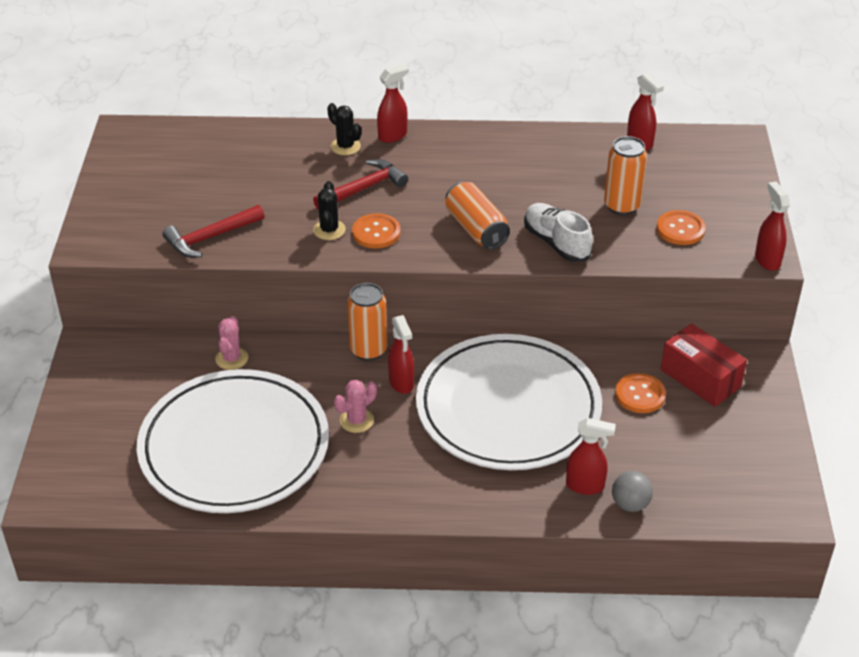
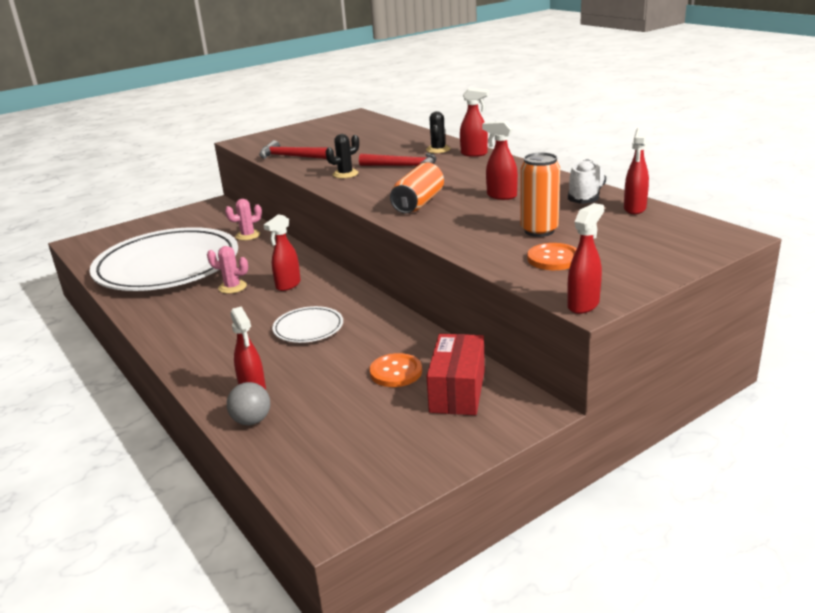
camera: 55 degrees right, 15 degrees down
(368, 350) = (307, 264): orange can -> none
(376, 232) = (364, 184): orange button -> none
(508, 408) = (308, 328): white plate -> white plate, size x0.41
(523, 181) = (501, 196): none -> red spray bottle
(556, 243) = (449, 228): white shoe -> white shoe (586, 196)

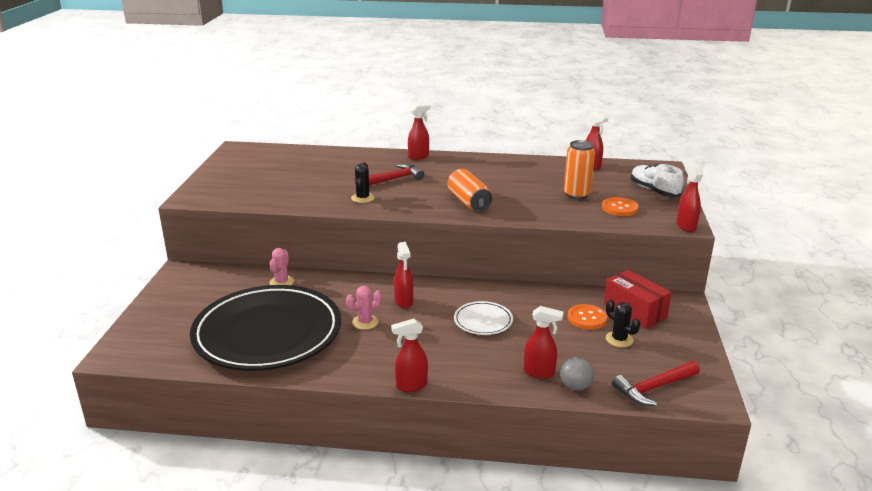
camera: 50 degrees left, 0 degrees up
(167, 266) = (267, 333): white plate -> black plate
(290, 157) = (277, 198): red hammer -> red hammer (654, 388)
(438, 149) = (385, 160): black cactus -> black cactus (619, 339)
(501, 196) = (506, 180): red spray bottle -> red spray bottle (411, 385)
(586, 196) = (551, 166): white shoe -> white shoe (654, 191)

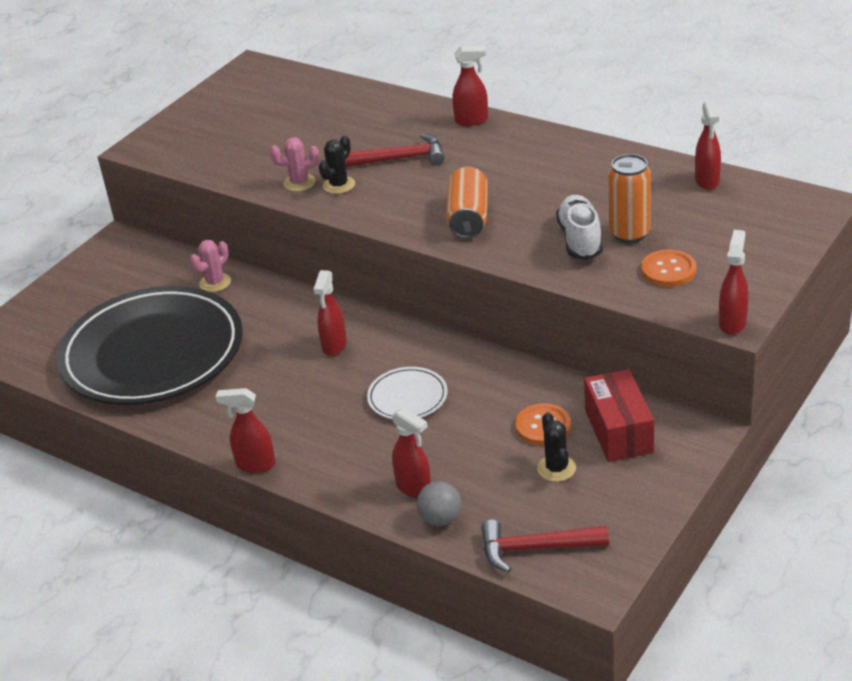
camera: 30 degrees right, 10 degrees up
(365, 322) = (268, 364): pink cactus -> pink cactus (299, 183)
(654, 191) = (754, 248): white shoe -> white shoe (580, 239)

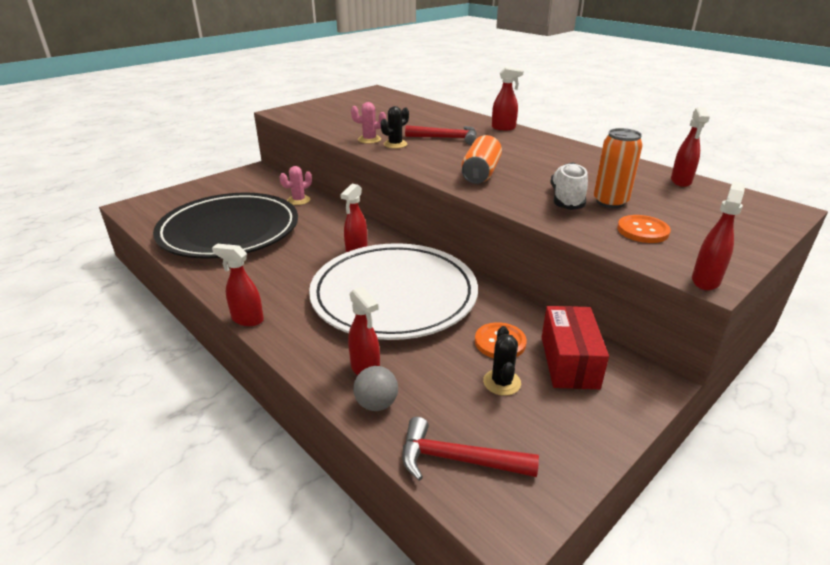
camera: 10 degrees right, 5 degrees down
(407, 397) = (394, 295): white plate -> white plate, size x2.43

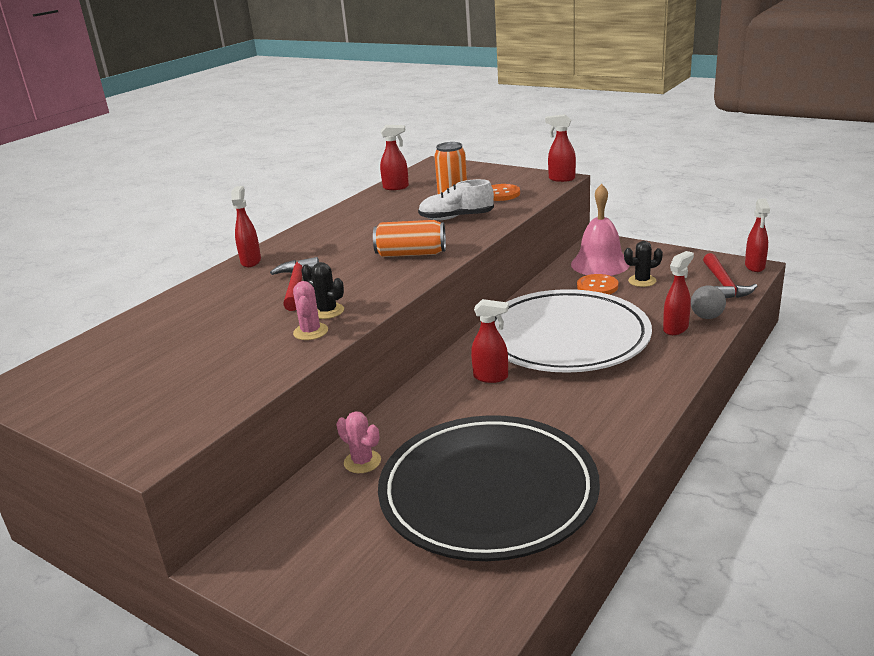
camera: 100 degrees left, 5 degrees down
(247, 319) = (665, 403): red spray bottle -> red spray bottle (755, 267)
(569, 362) = (600, 264): red box -> pink bell

